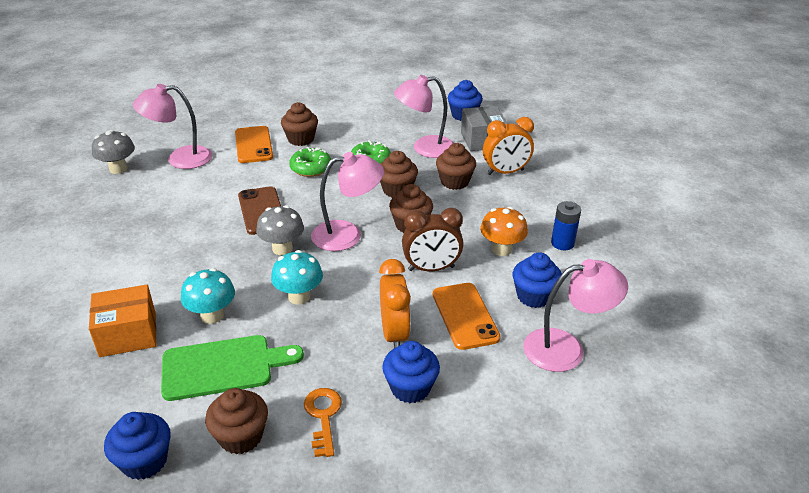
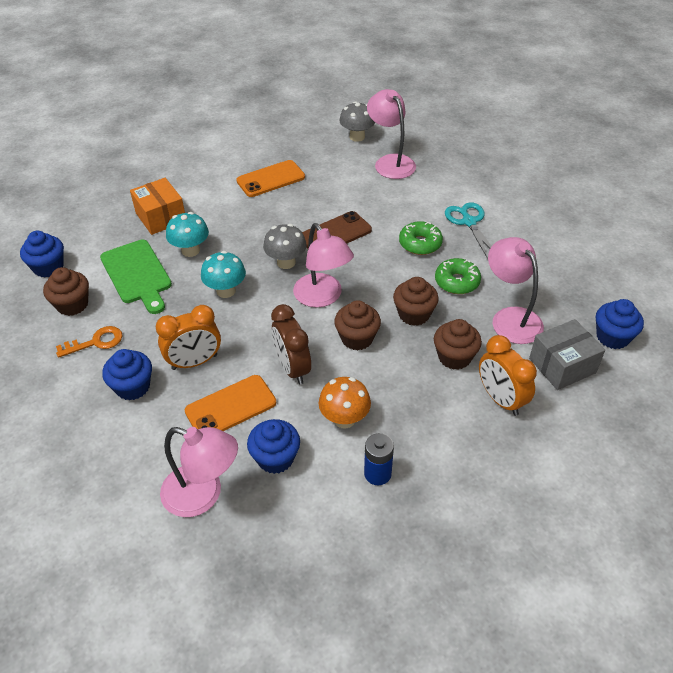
camera: 75 degrees right, 10 degrees up
(253, 145) = (439, 196): orange phone -> orange phone (271, 179)
(301, 139) = (469, 222): brown cupcake -> turquoise scissors
(566, 348) = (203, 495): pink lamp -> pink lamp turned 45 degrees counterclockwise

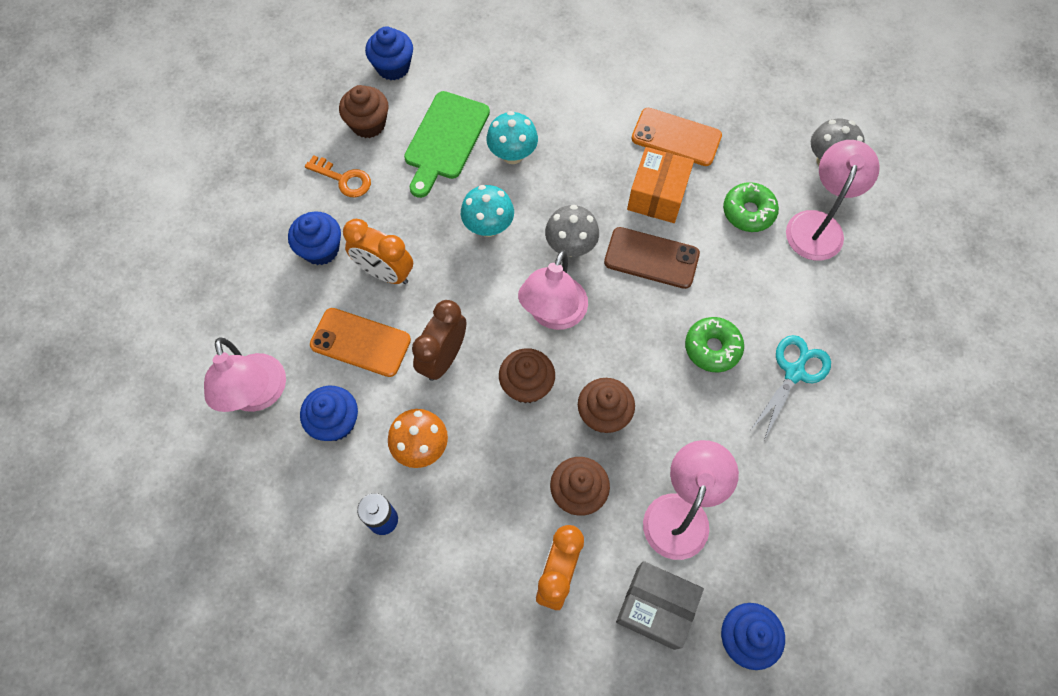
camera: 50 degrees right, 20 degrees up
(161, 217) = (532, 93): orange box -> orange box (657, 195)
(457, 282) = (687, 423): green donut -> green donut (748, 212)

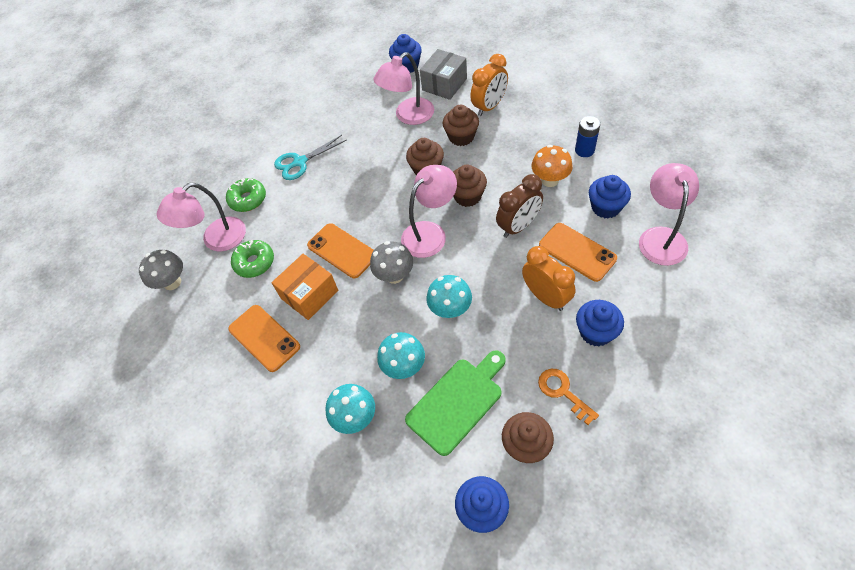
camera: 150 degrees left, 10 degrees down
(538, 98) = (355, 418): none -> turquoise mushroom
(651, 258) = (342, 251): brown phone -> orange phone
(655, 607) = (444, 84): grey box -> grey box turned 75 degrees clockwise
(712, 348) = (338, 187): green donut -> green donut (248, 199)

